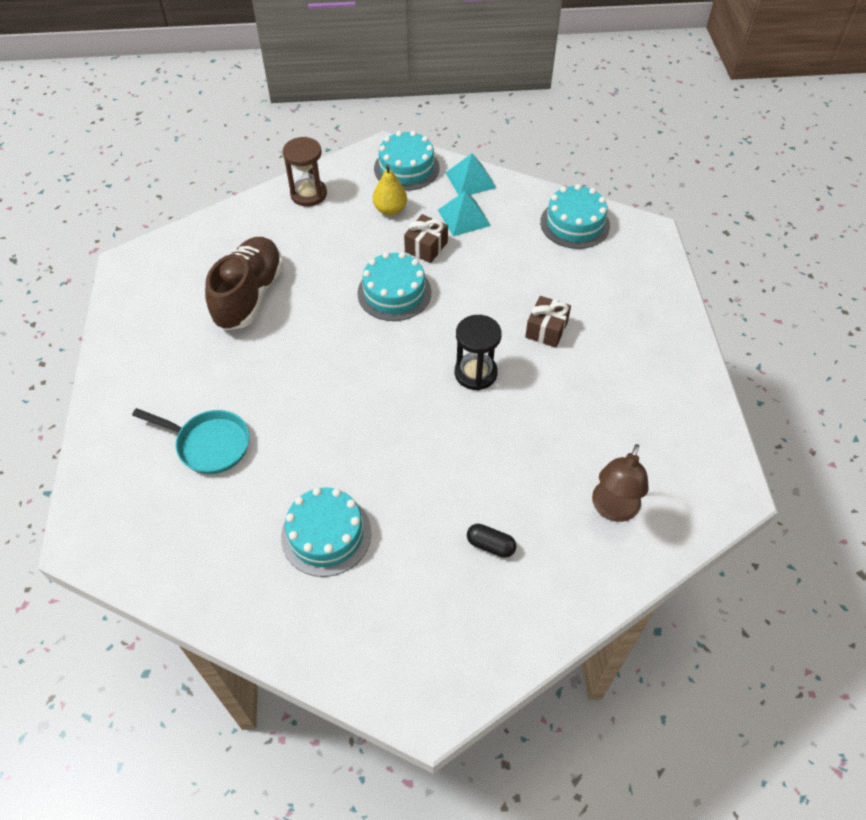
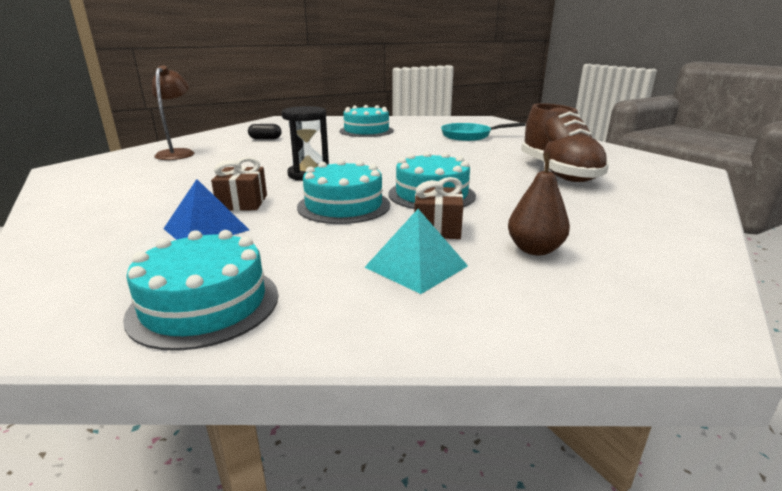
camera: 155 degrees right, 30 degrees down
(308, 194) = (665, 239): brown hourglass -> none
(390, 210) = (534, 249): yellow pear -> brown pear
(406, 168) = (600, 309): turquoise cake -> turquoise cake (344, 206)
(470, 180) = (458, 323): turquoise pyramid -> none
(575, 295) = (206, 229): none -> blue pyramid

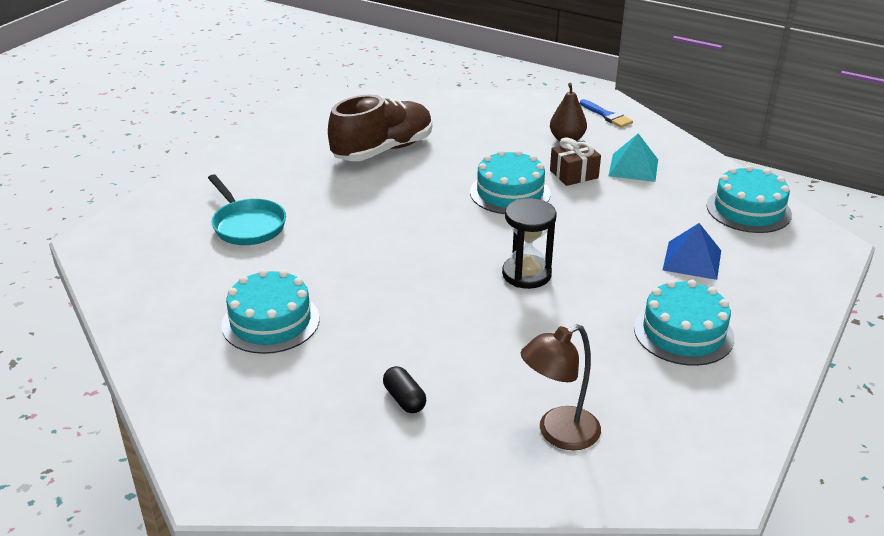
camera: 120 degrees left, 10 degrees up
(242, 202) = (633, 272): brown gift -> none
(344, 206) = (580, 222): turquoise cake -> turquoise cake (683, 333)
(616, 308) = (607, 115): none -> blue brush

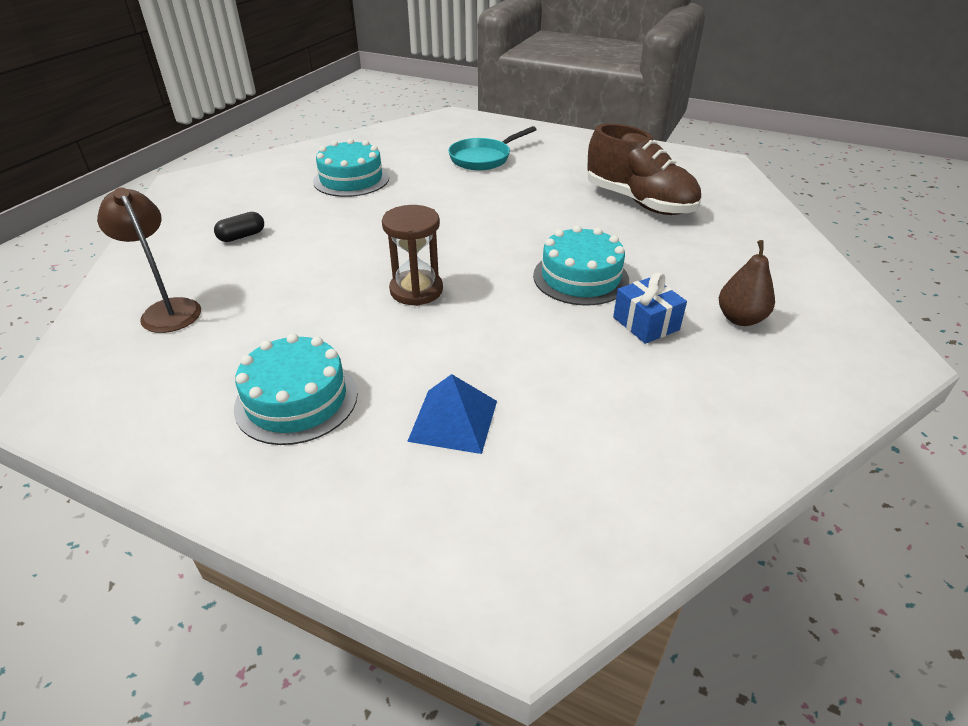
camera: 85 degrees right, 5 degrees up
(526, 274) = (416, 290): black hourglass -> brown hourglass
(574, 174) = (646, 323): brown gift -> blue gift
(607, 115) = (845, 357): blue brush -> none
(633, 167) = (692, 377): turquoise pyramid -> none
(748, 210) = (609, 502): turquoise cake -> none

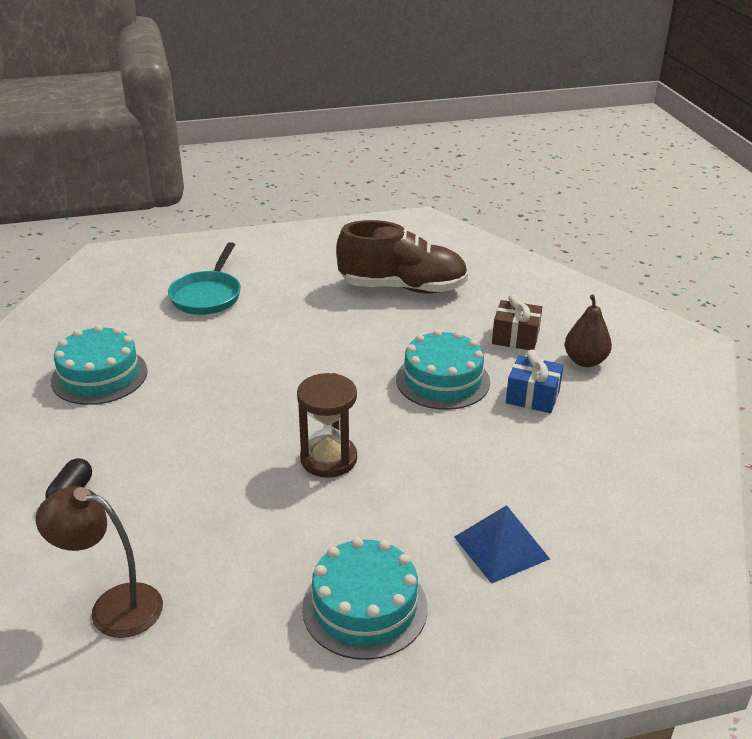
camera: 40 degrees left, 5 degrees down
(693, 273) = (515, 337): none -> brown gift

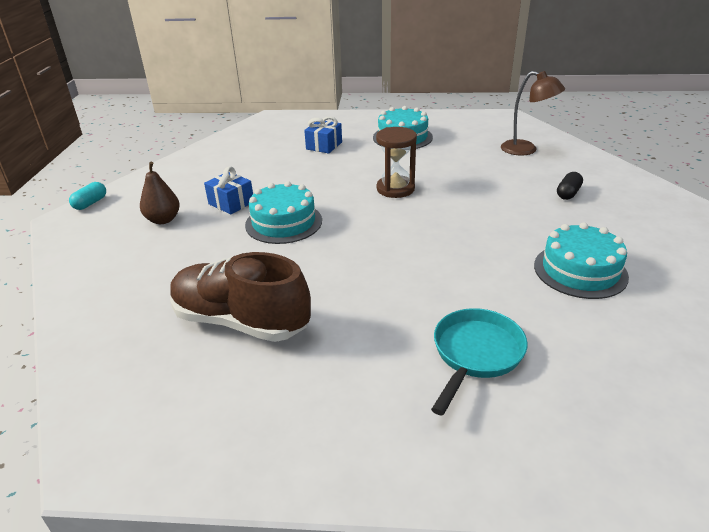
camera: 160 degrees left, 0 degrees up
(501, 547) = (324, 146): blue pyramid -> blue gift
(515, 337) = (191, 246): brown gift -> none
(703, 367) = (90, 203): none -> turquoise capsule

